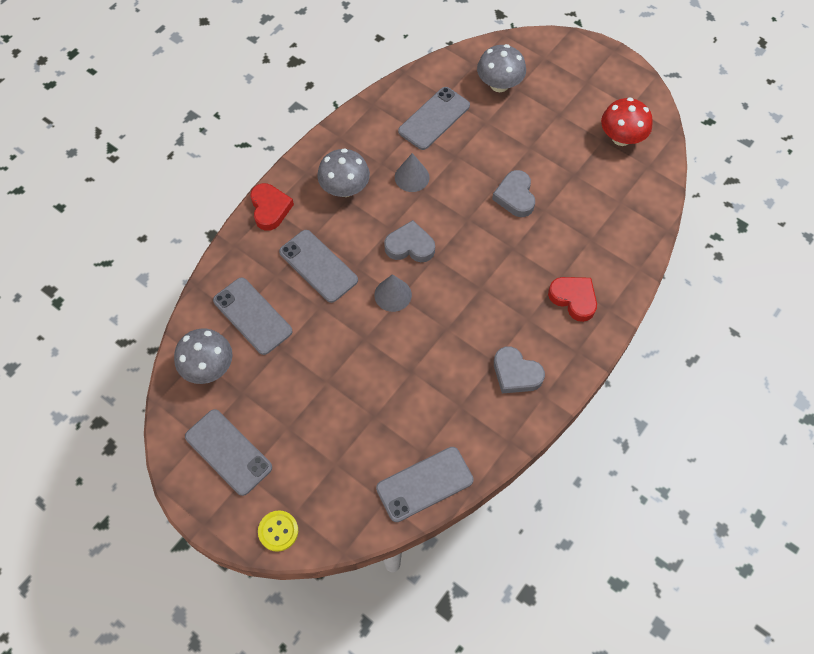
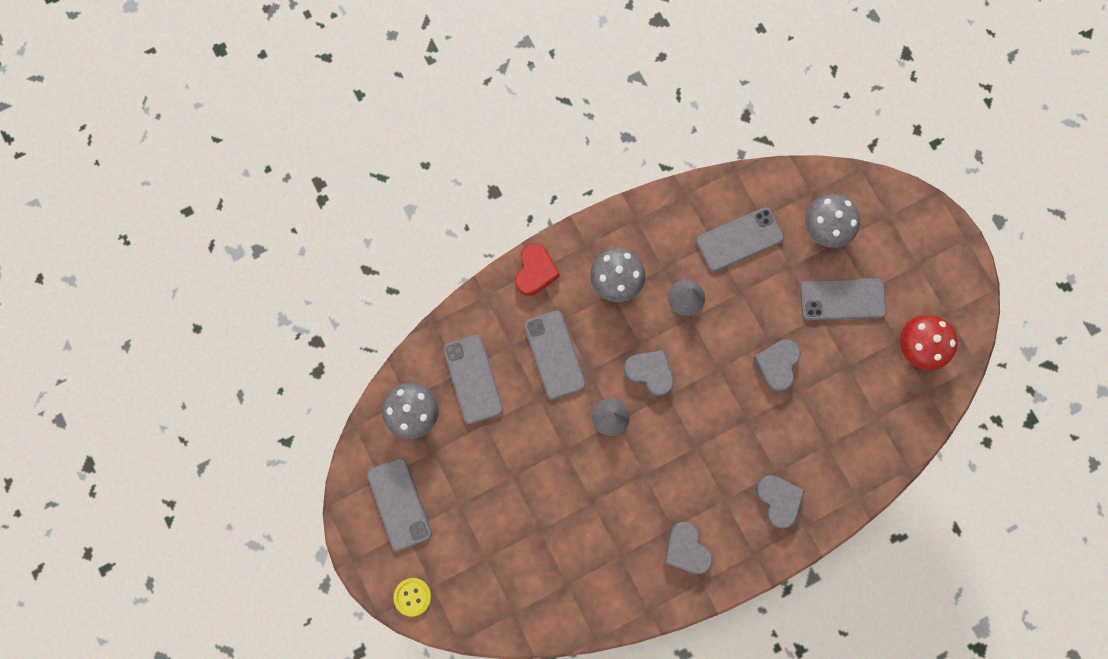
camera: 25 degrees right, 15 degrees up
(424, 484) = (555, 614): grey phone -> grey phone (842, 299)
(573, 299) = (778, 500): red heart -> grey heart

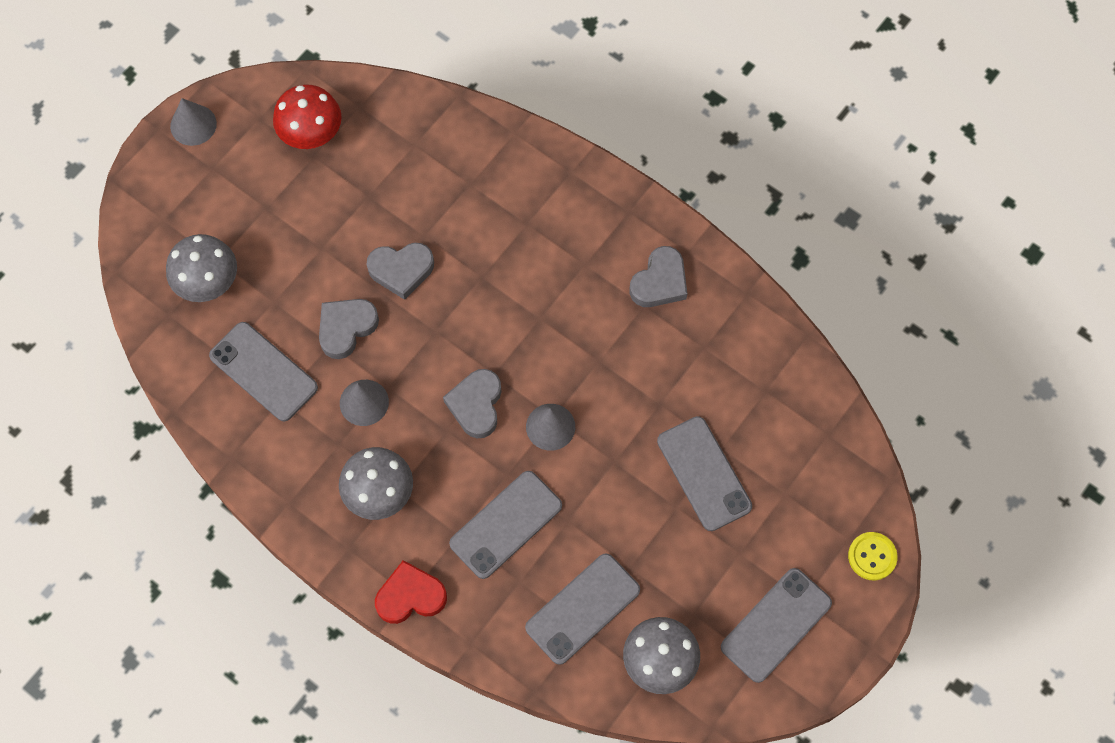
camera: 115 degrees left, 10 degrees down
(778, 500) = (556, 210): grey heart -> grey heart (346, 328)
(842, 299) = (290, 231): grey phone -> grey phone (703, 473)
(960, 264) = (193, 125): none -> grey cone

